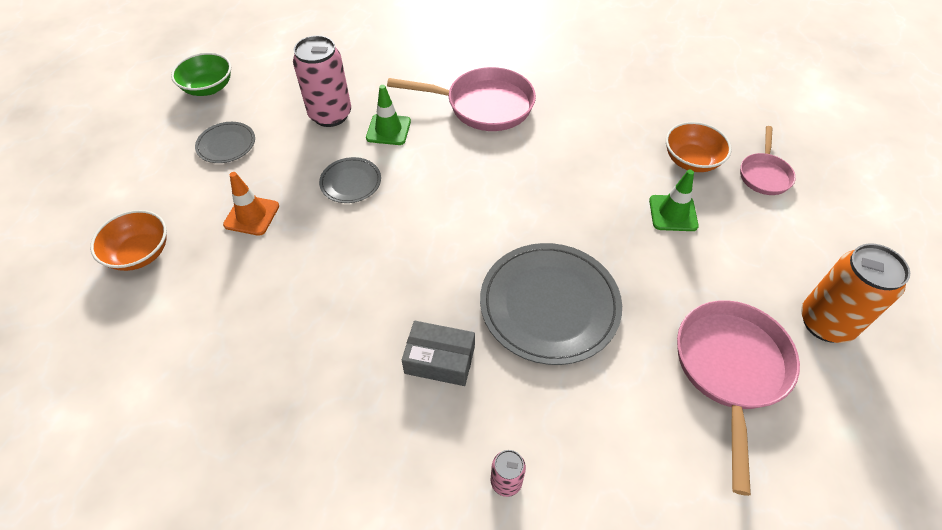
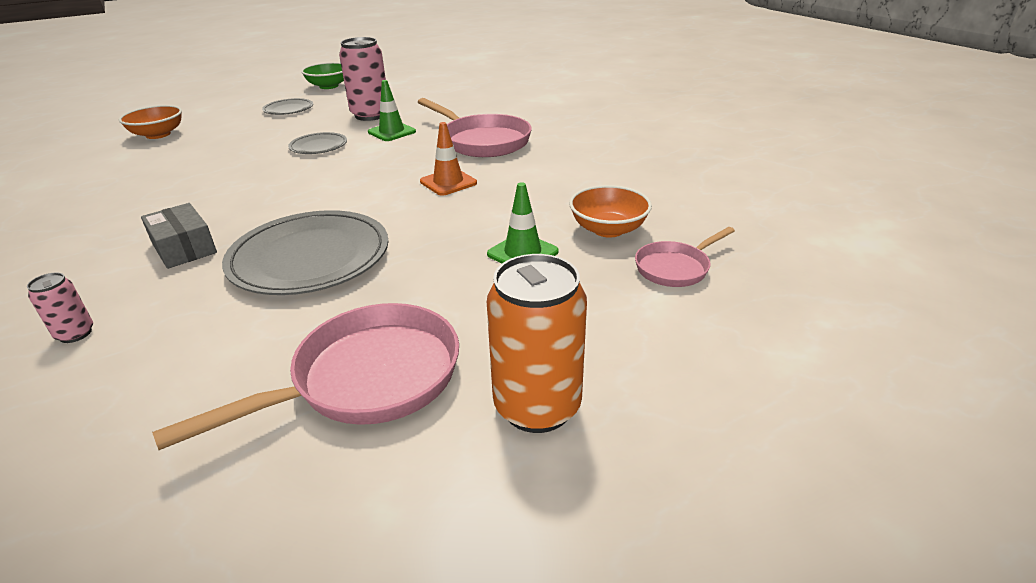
camera: 40 degrees right, 20 degrees down
(251, 215) = (237, 140): orange traffic cone -> orange traffic cone (448, 182)

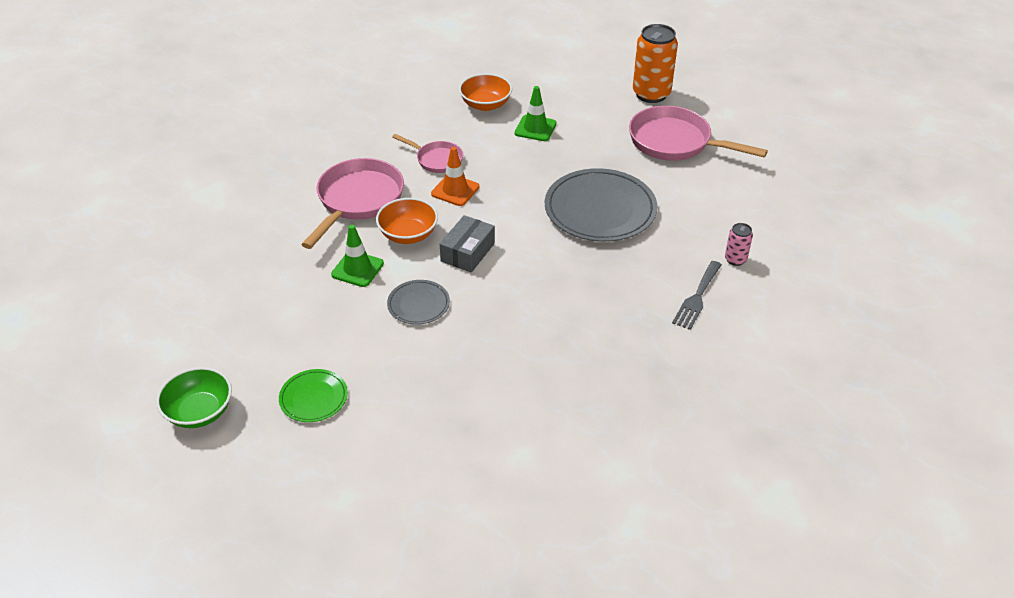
camera: 115 degrees left, 10 degrees up
(86, 279) = (697, 298): none -> grey fork
(158, 134) = (449, 473): orange bowl -> orange bowl (408, 234)
(184, 248) = (633, 275): grey box -> grey box (467, 252)
(288, 109) = (313, 398): grey plate -> green plate
(370, 115) = (311, 309): pink can -> none
(675, 268) = (516, 76): pink pan -> pink pan (436, 160)

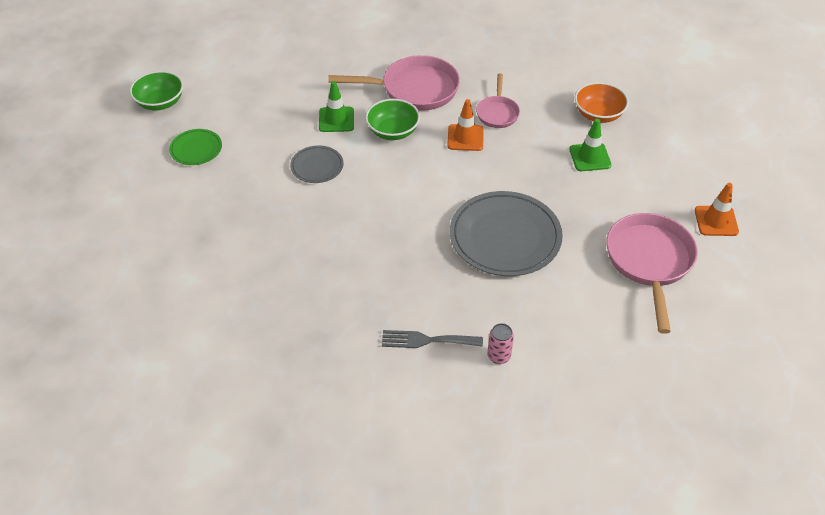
camera: 65 degrees right, 5 degrees up
(408, 234) = (393, 131): orange bowl -> green bowl
(467, 252) = (393, 172): grey box -> none
(651, 94) = (716, 221): orange can -> orange traffic cone

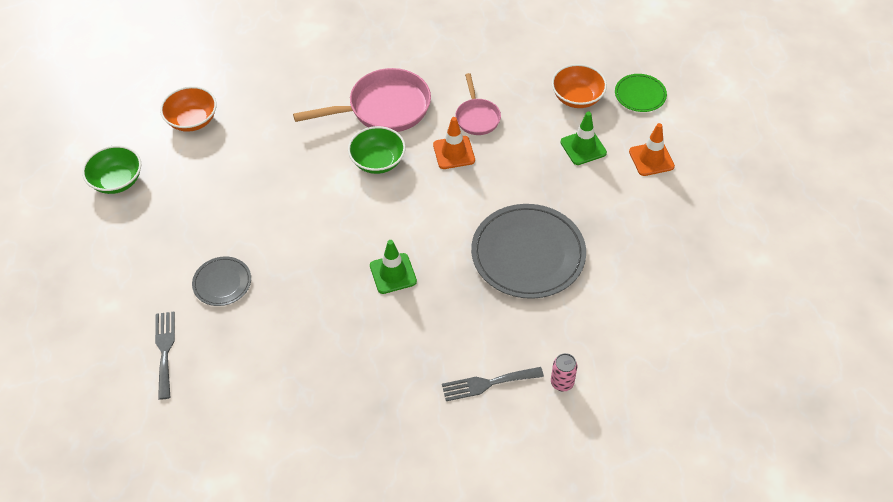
camera: 15 degrees left, 5 degrees up
(146, 245) = (165, 350): none -> grey fork
(196, 149) = (177, 227): green plate -> green plate (640, 95)
(242, 67) = (192, 120): none -> orange bowl
(317, 166) = (313, 218): grey plate -> grey plate (222, 283)
(336, 120) = (314, 160): green traffic cone -> green traffic cone (393, 273)
(649, 262) = (673, 248): pink pan -> none
(716, 221) = (722, 190): orange traffic cone -> orange traffic cone (651, 159)

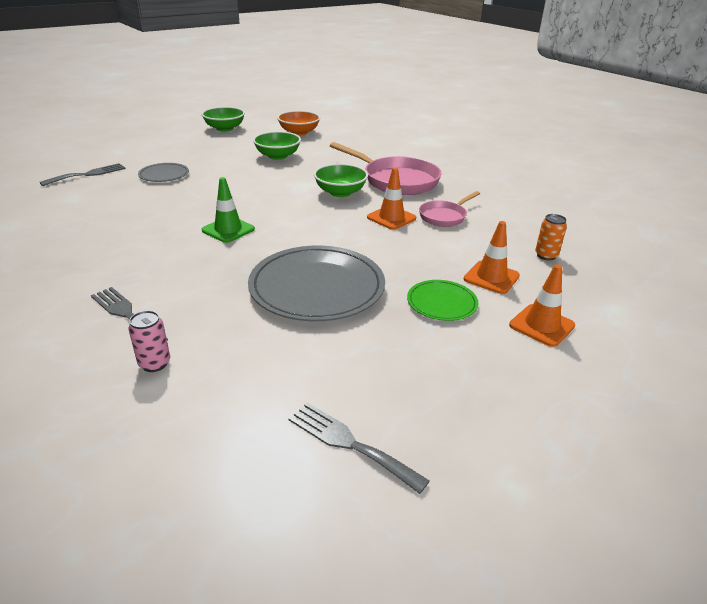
camera: 55 degrees right, 20 degrees down
(248, 169) = (277, 156): none -> green bowl
(577, 98) = (546, 255): orange bowl -> orange can
(583, 147) = (491, 277): green traffic cone -> orange traffic cone
(640, 95) = (613, 290): green plate -> green plate (441, 303)
(693, 312) = (350, 443): none -> grey fork

